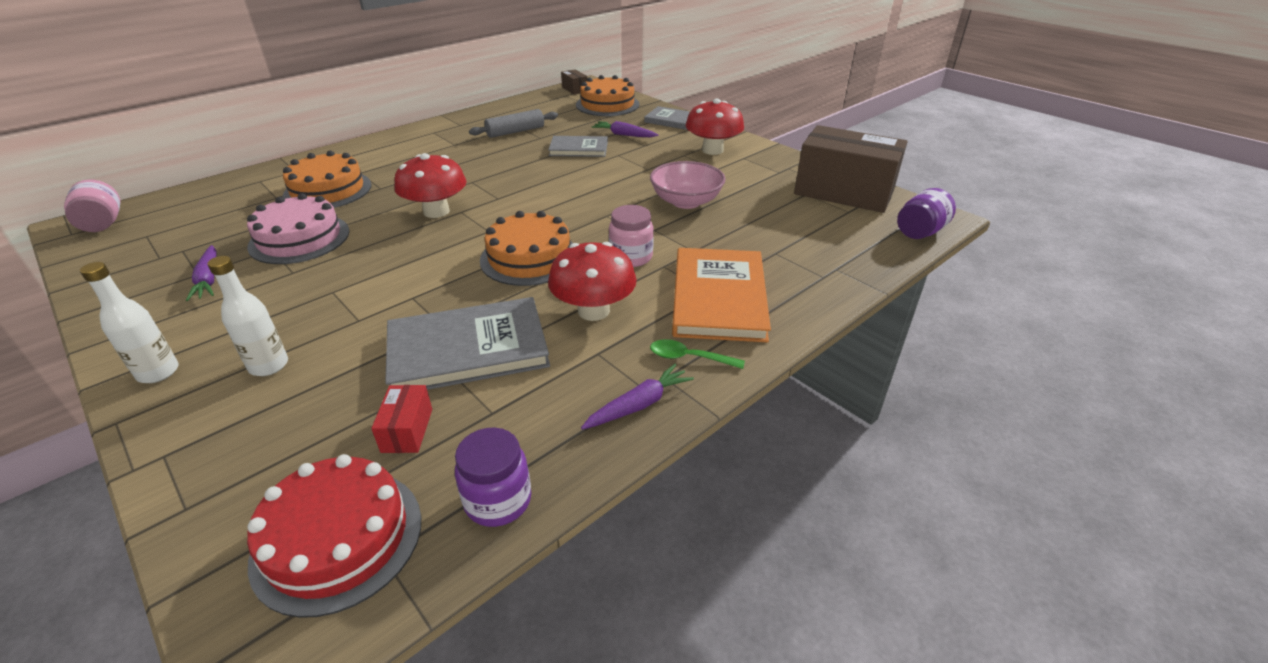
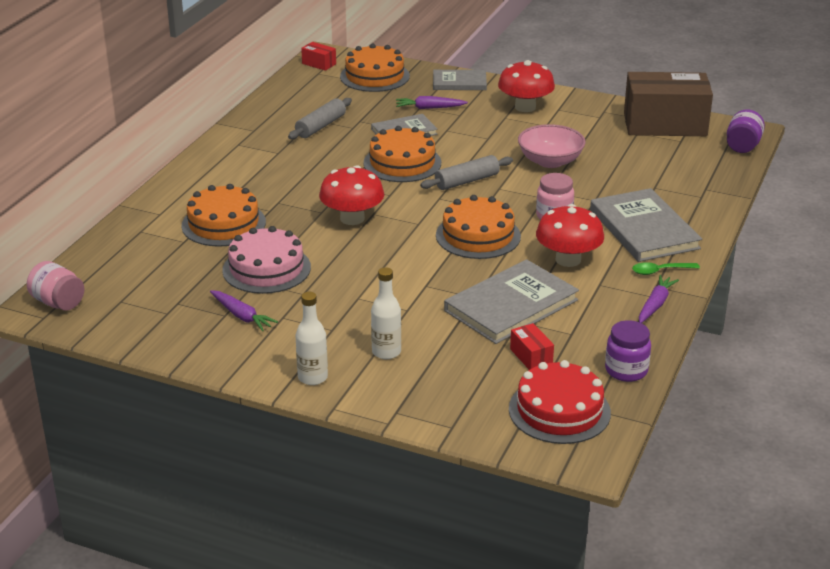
camera: 25 degrees left, 5 degrees down
(544, 173) = (402, 163): none -> orange cake
(574, 89) = (319, 64): brown box -> red box
(583, 202) = (467, 181): none -> grey rolling pin
(719, 297) = (644, 229): orange book -> grey book

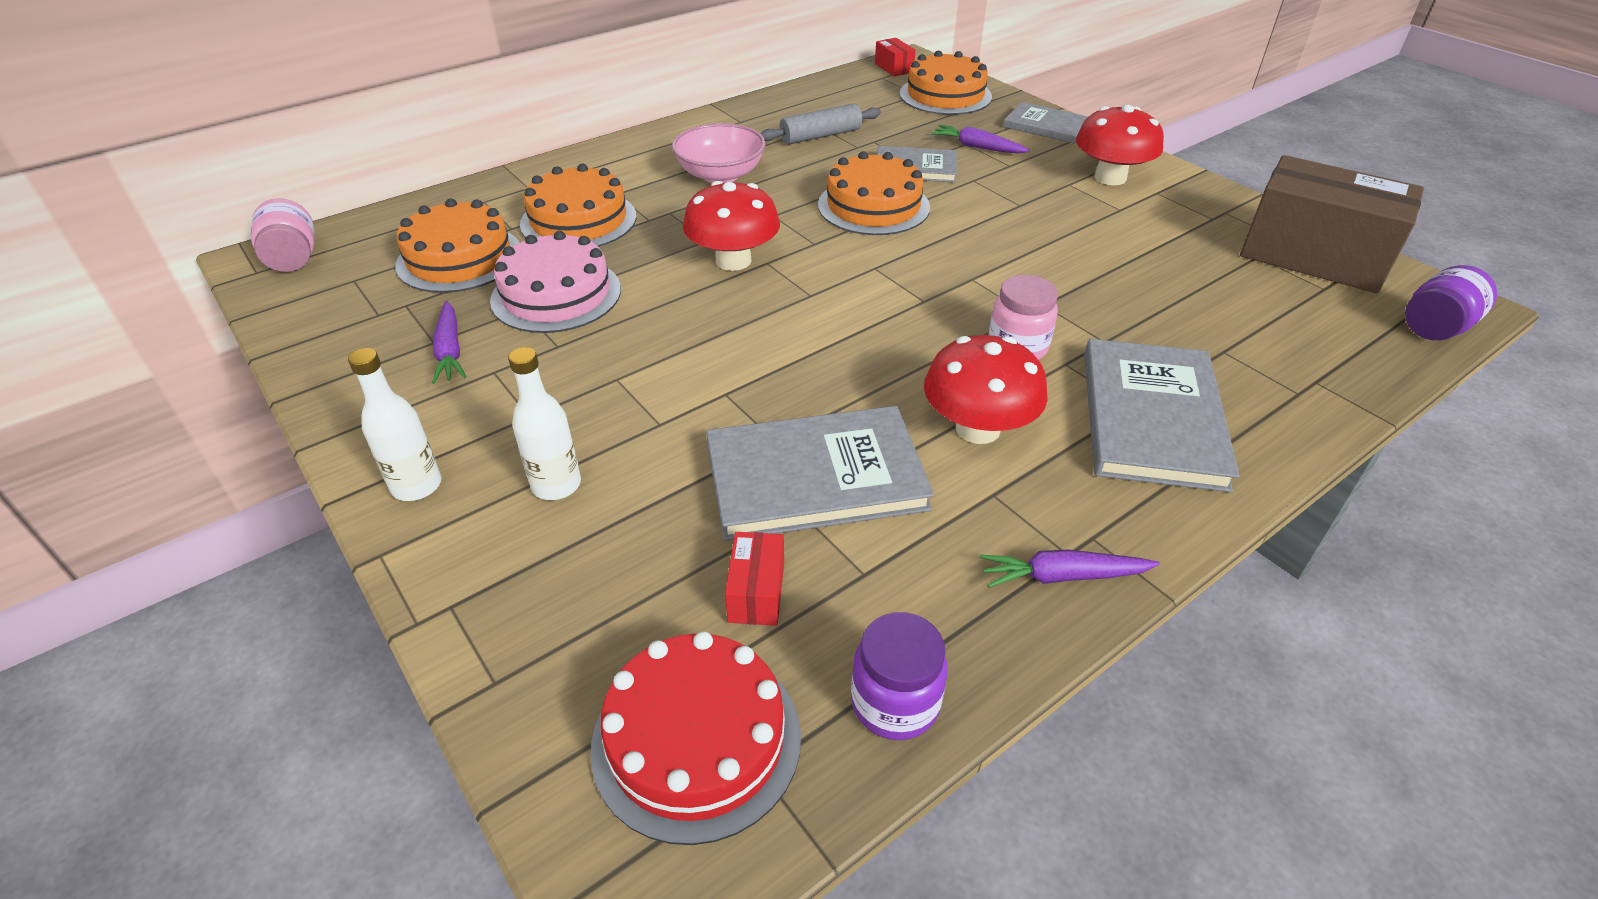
camera: 30 degrees right, 10 degrees up
(467, 181) = (936, 255): grey rolling pin -> none
(478, 236) = (875, 340): orange cake -> orange cake (459, 258)
(550, 161) = (1083, 261): pink bowl -> pink bowl (720, 175)
(655, 305) = (1062, 576): purple carrot -> purple carrot turned 150 degrees counterclockwise
(660, 271) = (1122, 509): green spoon -> none

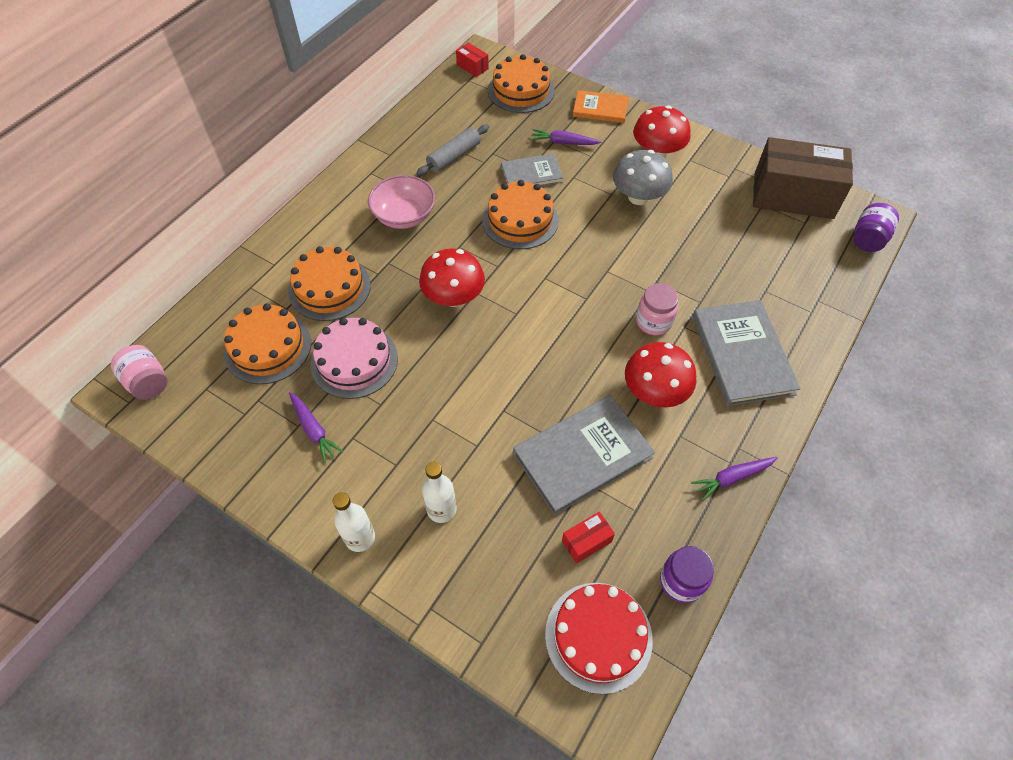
camera: 20 degrees left, 15 degrees up
(756, 592) = (586, 541): red box -> red box turned 75 degrees clockwise
(1046, 126) = (600, 109): grey book -> orange book
(1060, 214) = (638, 197): none -> grey mushroom

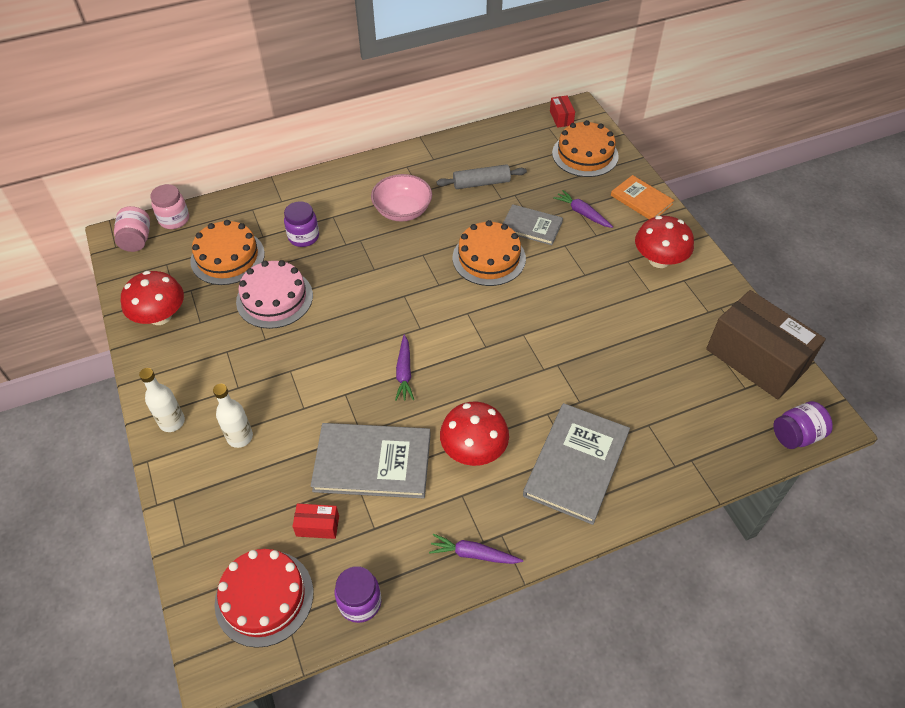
camera: 35 degrees right, 5 degrees down
(313, 430) = (207, 331): purple carrot -> purple carrot (404, 372)
(329, 287) = (303, 237): orange cake -> purple jar
(453, 297) = (384, 290): red mushroom -> red mushroom (160, 316)
(638, 197) = (607, 289): grey mushroom -> none
(654, 321) = (524, 395): pink jar -> pink jar (174, 219)

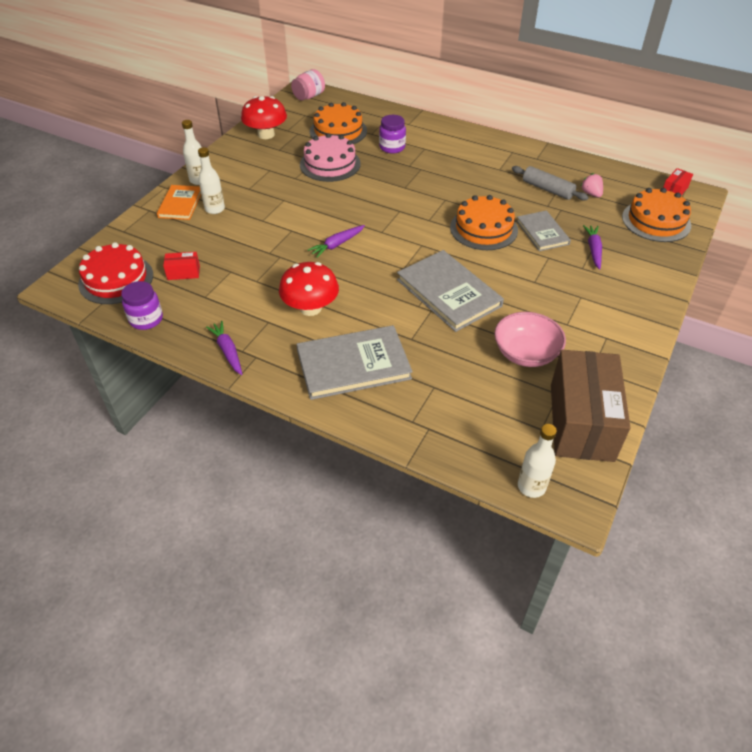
camera: 50 degrees right, 5 degrees down
(174, 219) = (340, 99): pink jar -> none
(317, 526) = (183, 273): red box -> red box turned 60 degrees counterclockwise
(372, 463) = (252, 269): grey book -> grey book (448, 293)
(402, 211) = (470, 171): pink bowl -> pink bowl (526, 353)
(515, 163) = (591, 194): none -> pink strawberry
(641, 200) = (656, 273): orange book -> orange book (180, 204)
(659, 260) = (607, 313): red mushroom -> none
(796, 435) = (531, 486): purple jar -> white bottle

